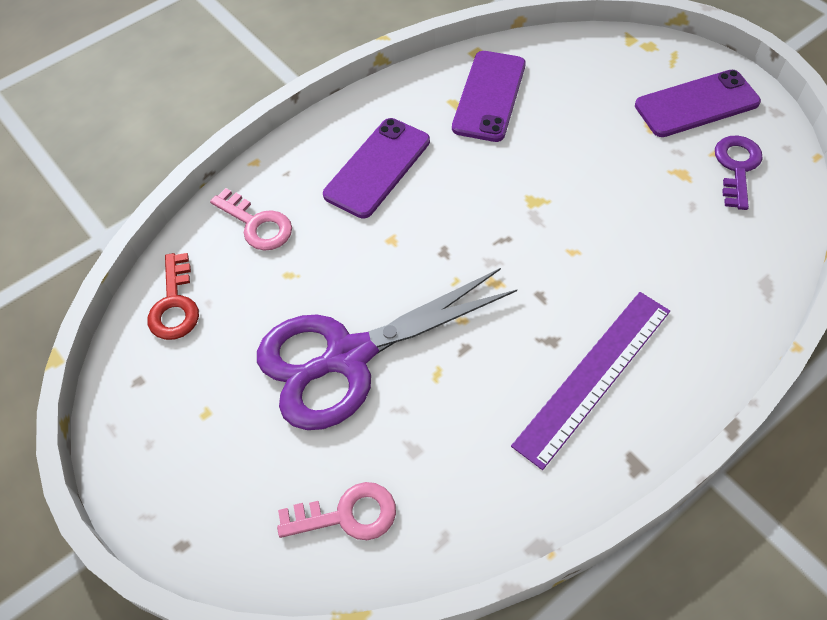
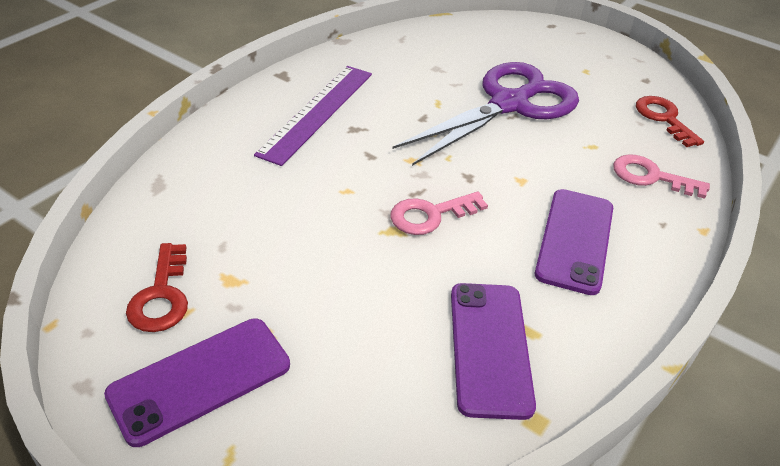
camera: 160 degrees right, 15 degrees down
(347, 515) = (464, 41): pink key -> pink key (430, 215)
(737, 167) = (161, 296): purple key -> red key

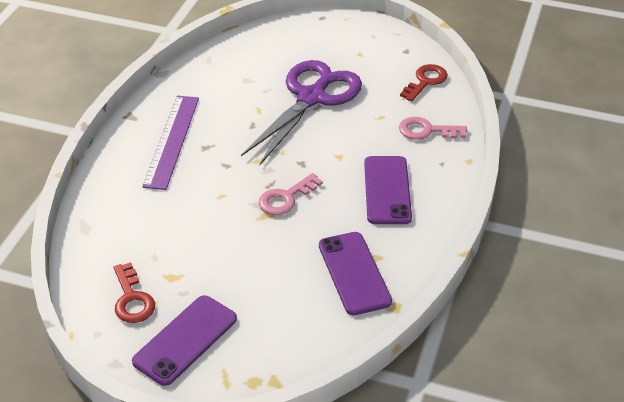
camera: 15 degrees left, 0 degrees up
(663, 118) = (426, 81): red key -> red key turned 75 degrees clockwise

